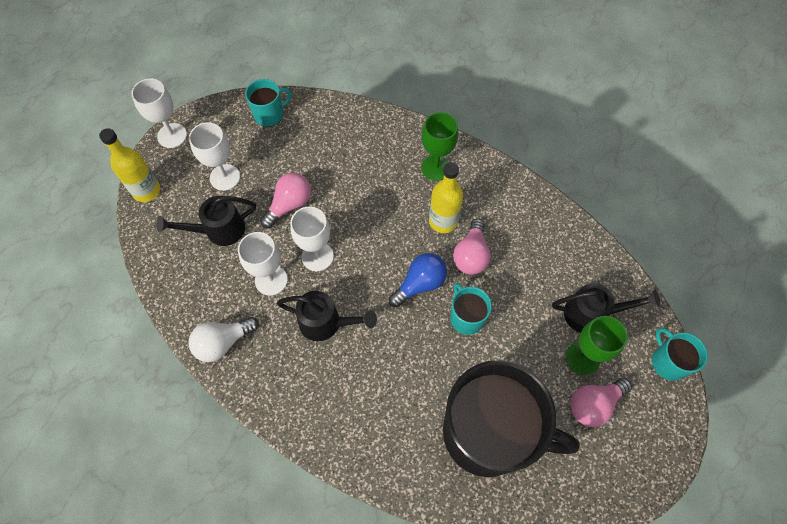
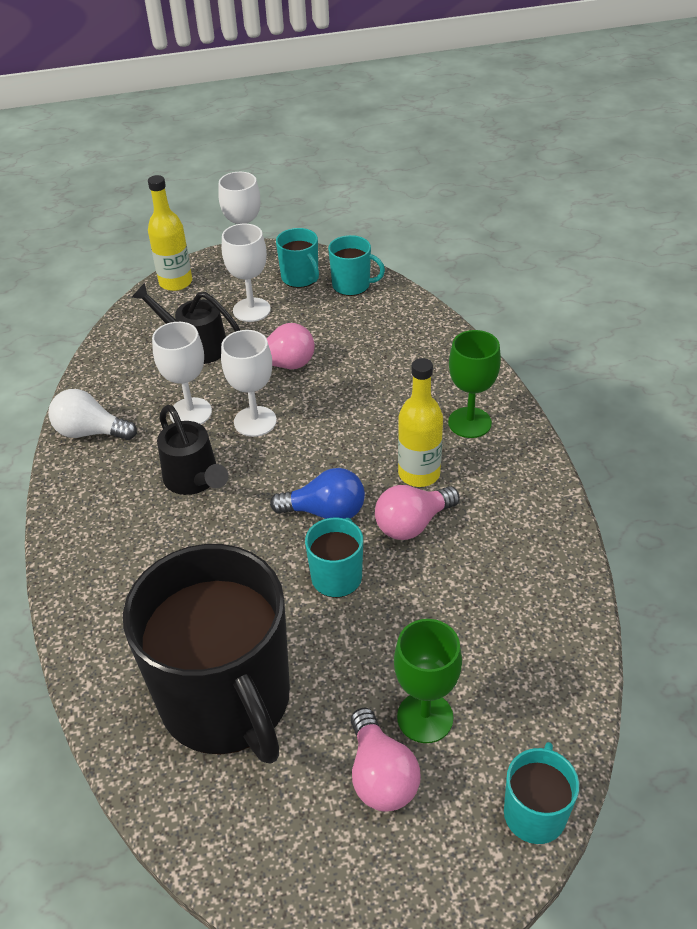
camera: 45 degrees right, 20 degrees down
(230, 130) = (300, 278): none -> turquoise mug
(592, 314) = (491, 682): black watering can -> none
(593, 404) = (381, 775): pink light bulb -> pink light bulb turned 120 degrees counterclockwise

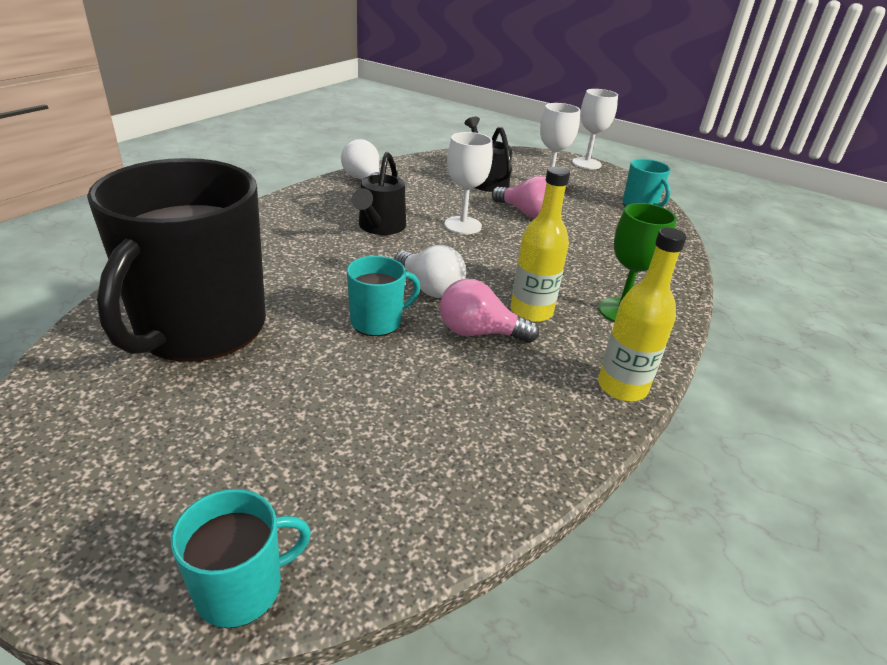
camera: 40 degrees right, 10 degrees down
(176, 282) = (521, 154): yellow bottle -> yellow bottle (622, 387)
(190, 412) = (431, 202): white goblet -> none
(300, 278) = (607, 187): turquoise mug -> none
(325, 512) = (429, 288): blue light bulb -> white light bulb
(381, 775) = (195, 446): pink light bulb -> none
(425, 717) = (286, 441): green goblet -> none

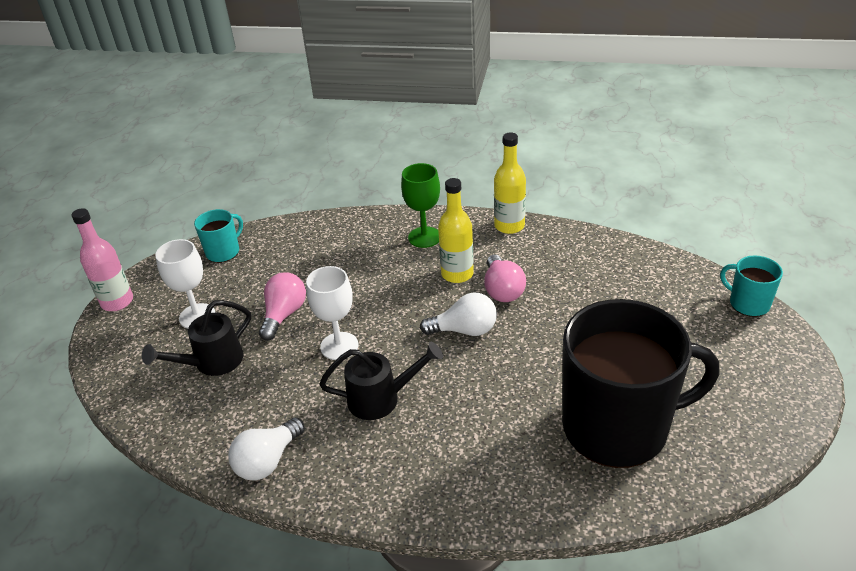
camera: 105 degrees left, 5 degrees up
(377, 321) = (530, 340): turquoise mug -> none
(429, 288) = (464, 330): white light bulb -> white light bulb turned 60 degrees clockwise
(586, 163) = (117, 302): white goblet -> pink bottle

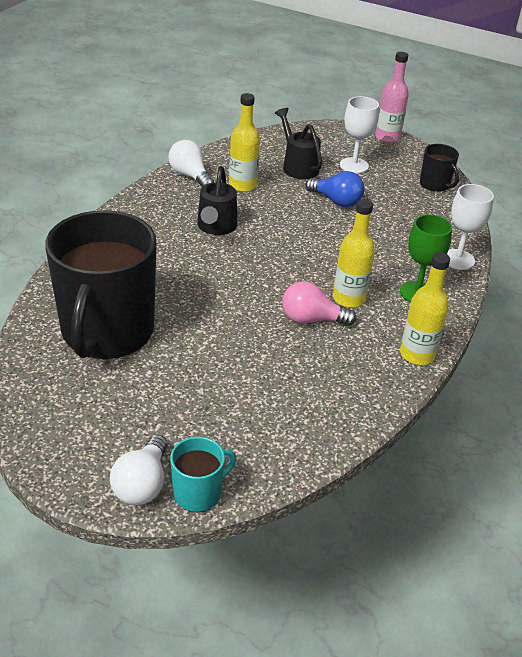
camera: 100 degrees right, 0 degrees up
(223, 252) = (435, 184): turquoise mug -> black mug
(276, 401) = (242, 185): none -> yellow bottle
(284, 314) = (336, 201): pink light bulb -> blue light bulb
(339, 346) = (284, 219): white goblet -> white goblet (458, 259)
(464, 330) = (268, 283): white light bulb -> white light bulb (142, 484)

